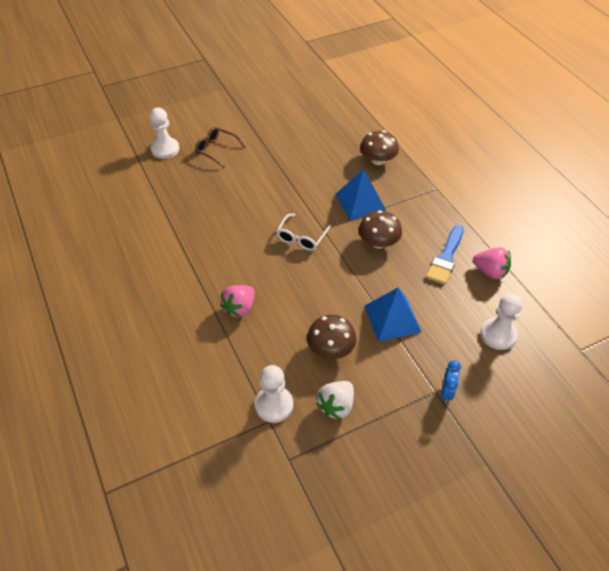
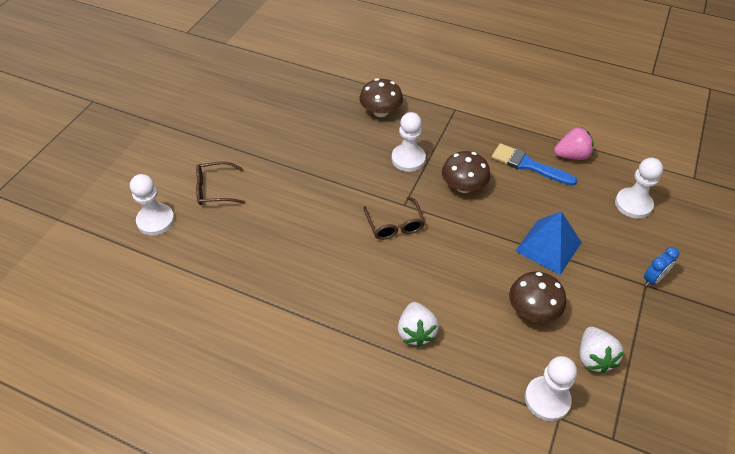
camera: 40 degrees left, 0 degrees up
(239, 308) = (416, 332): pink strawberry -> white strawberry
(301, 237) = (394, 225): white glasses -> brown glasses
(360, 202) = (408, 159): blue pyramid -> white pawn
(446, 257) = (528, 165): blue brush -> blue brush turned 135 degrees clockwise
(447, 392) = (653, 279): blue clock -> blue clock turned 75 degrees clockwise

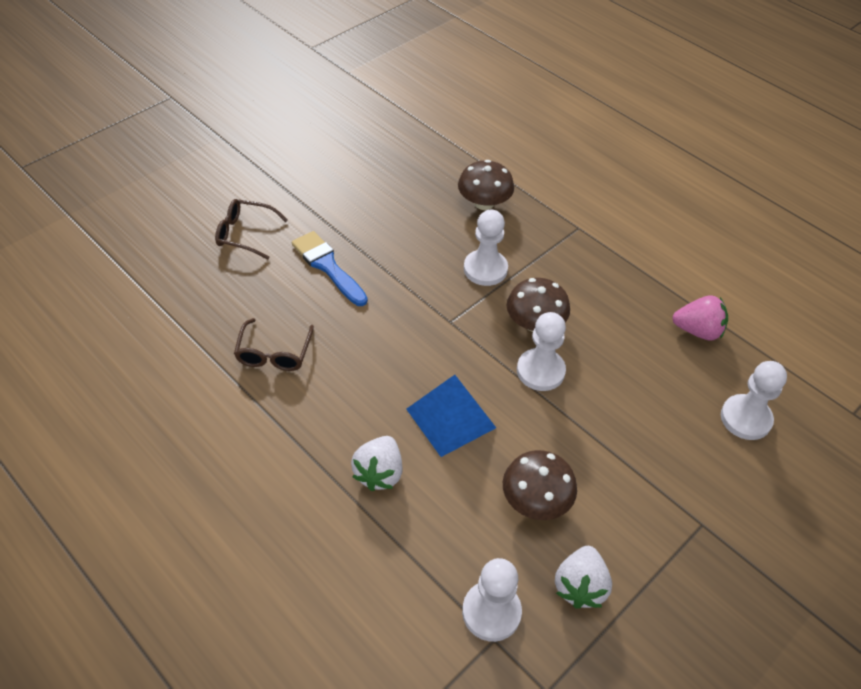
camera: 20 degrees right, 0 degrees up
(156, 221) = (164, 248): white pawn -> white pawn (540, 371)
(394, 225) = (425, 341): brown glasses -> brown glasses (274, 353)
(528, 165) = (633, 324): blue brush -> blue brush (328, 266)
(548, 246) = (600, 432): blue pyramid -> blue pyramid (451, 418)
(653, 279) = (717, 520): blue clock -> none

